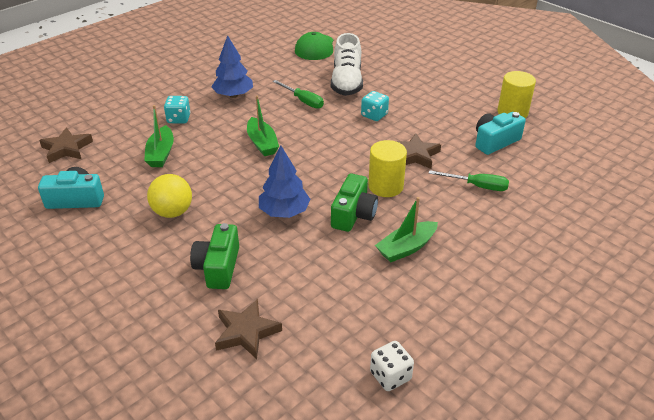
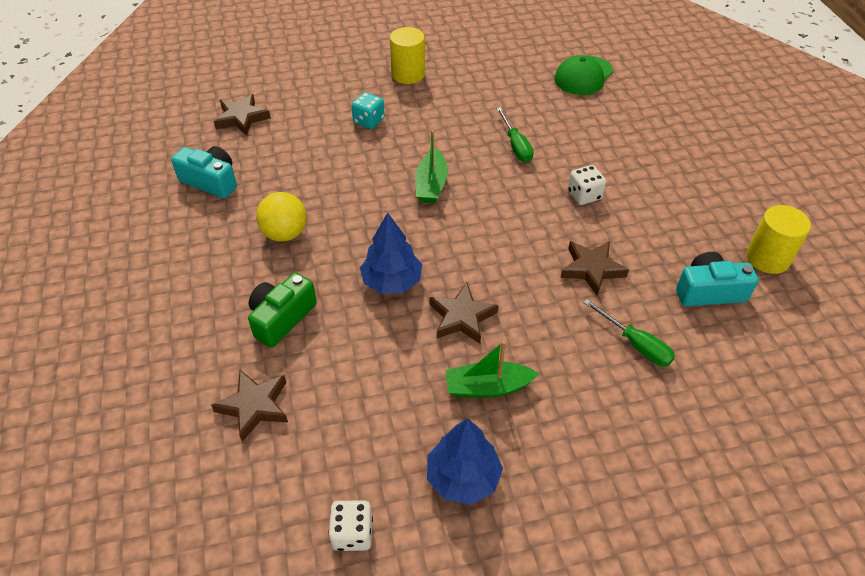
camera: 30 degrees right, 10 degrees up
(161, 154) = (322, 158): green boat -> none
(233, 95) = (445, 110): blue tree -> blue tree (463, 477)
(346, 82) = (585, 137): white shoe -> none
(353, 214) = (462, 317): green camera -> brown star
(374, 115) = (584, 195): turquoise dice -> white dice
(385, 186) = (525, 297): yellow cylinder -> yellow cylinder (408, 74)

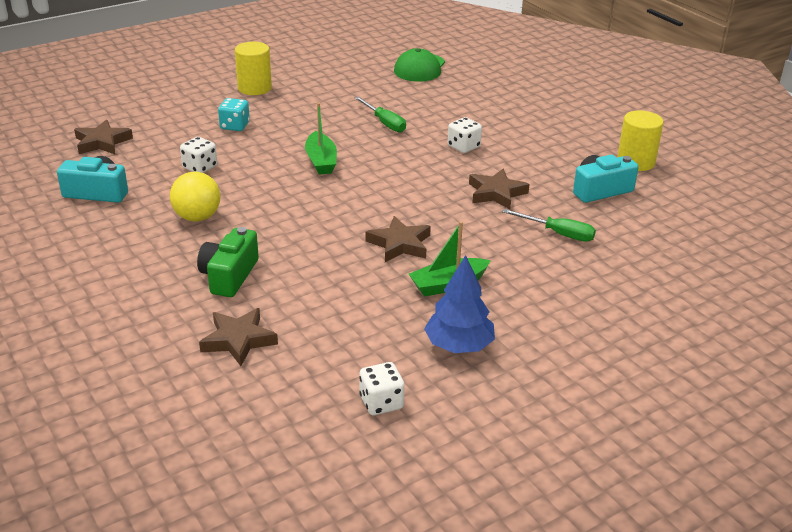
camera: 20 degrees left, 15 degrees down
(314, 169) = (200, 167): none -> white dice
(392, 281) = (321, 232): blue tree -> none

